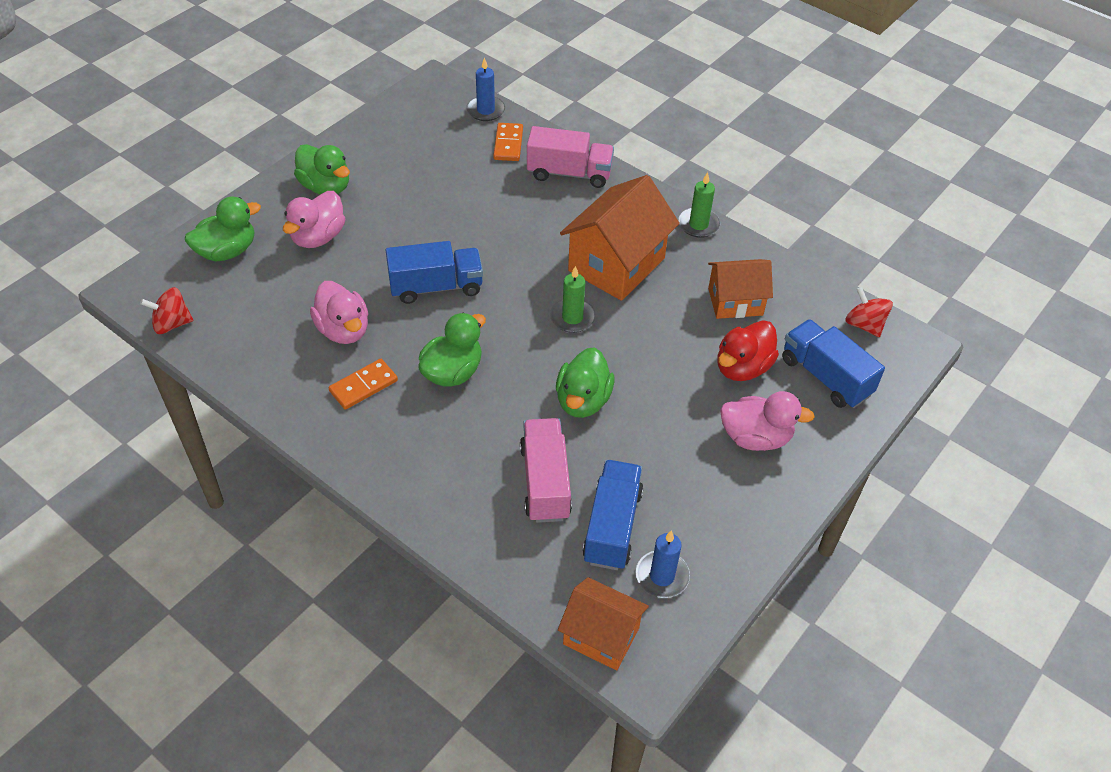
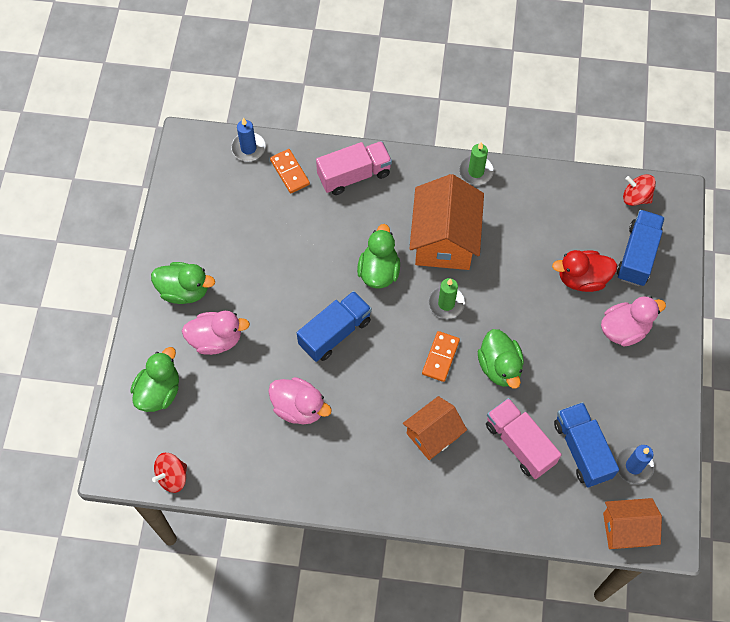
camera: 30 degrees left, 15 degrees up
(318, 237) = (216, 339): pink duck -> pink duck turned 90 degrees counterclockwise
(363, 386) = (348, 444): orange domino -> orange domino (440, 357)
(452, 372) = (399, 396): green duck -> green duck (379, 271)
(735, 302) = (543, 226): orange house -> orange house (433, 434)
(742, 367) = (582, 279): red duck -> red duck turned 75 degrees clockwise
(825, 377) = (637, 255): blue truck -> blue truck turned 90 degrees clockwise

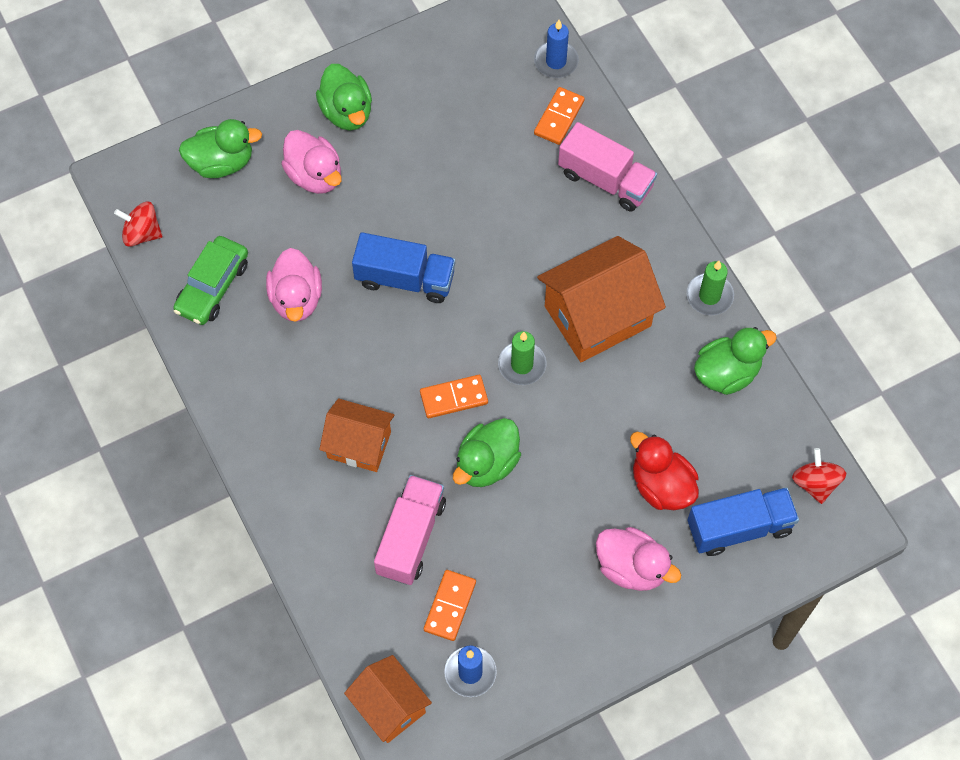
camera: 55 degrees right, 0 degrees up
(249, 455) = (213, 287): none -> green car
(379, 271) = (509, 275): green duck -> green duck (727, 373)
(582, 450) = (450, 606): blue truck -> orange domino

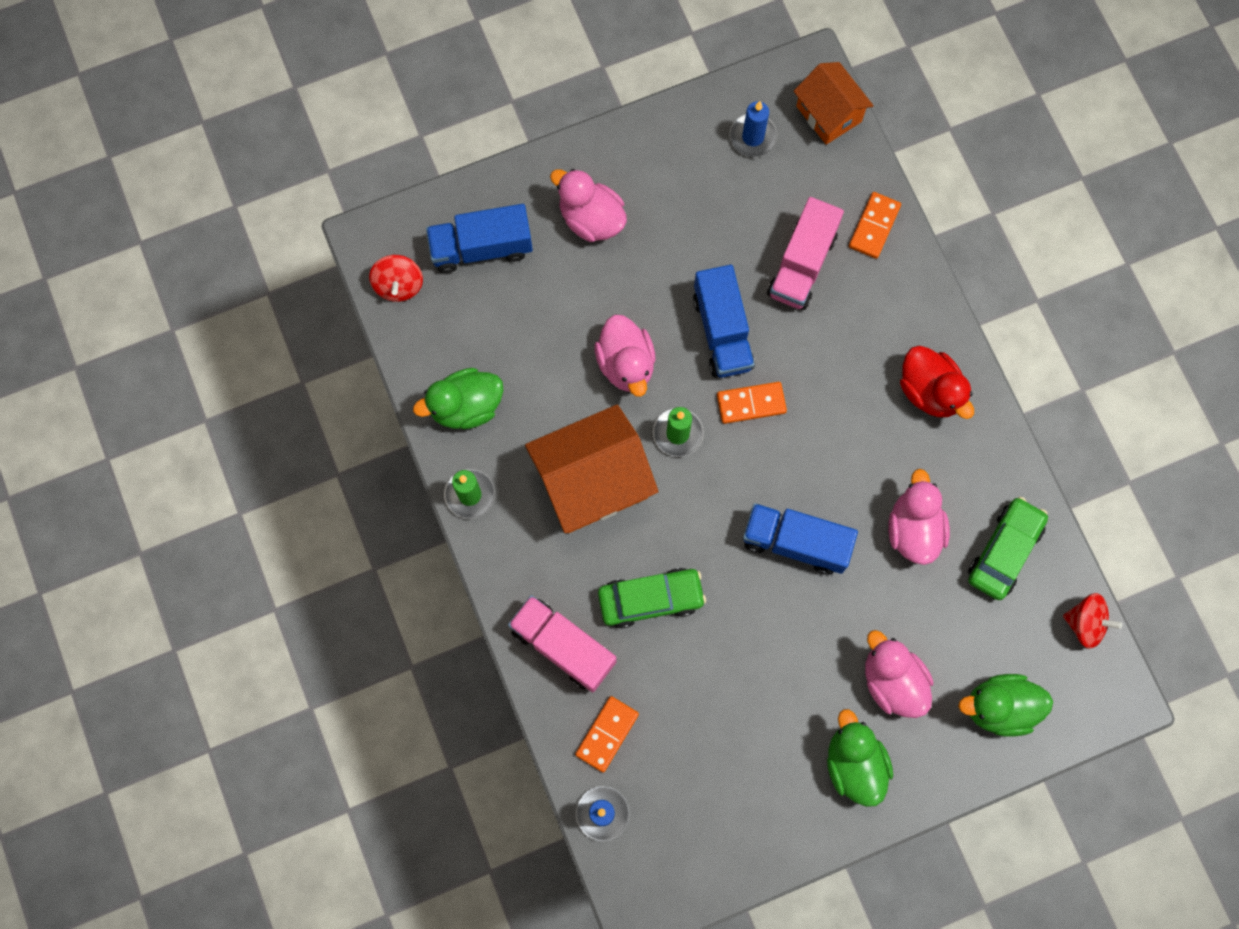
camera: 175 degrees left, 10 degrees up
(359, 444) = (850, 362): orange house -> none
(450, 606) = (768, 197): orange domino -> orange domino (874, 226)
(487, 464) = (722, 332): green duck -> blue truck
(532, 222) = (651, 599): none -> green car
(578, 425) = (626, 364): none -> pink duck
(661, 486) = (551, 295): red duck -> red duck (930, 391)

